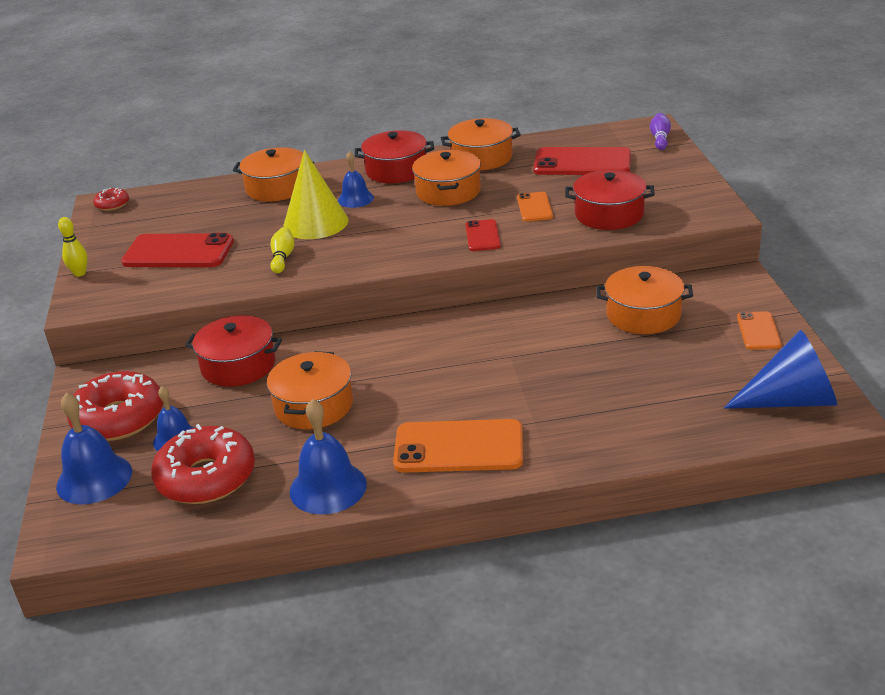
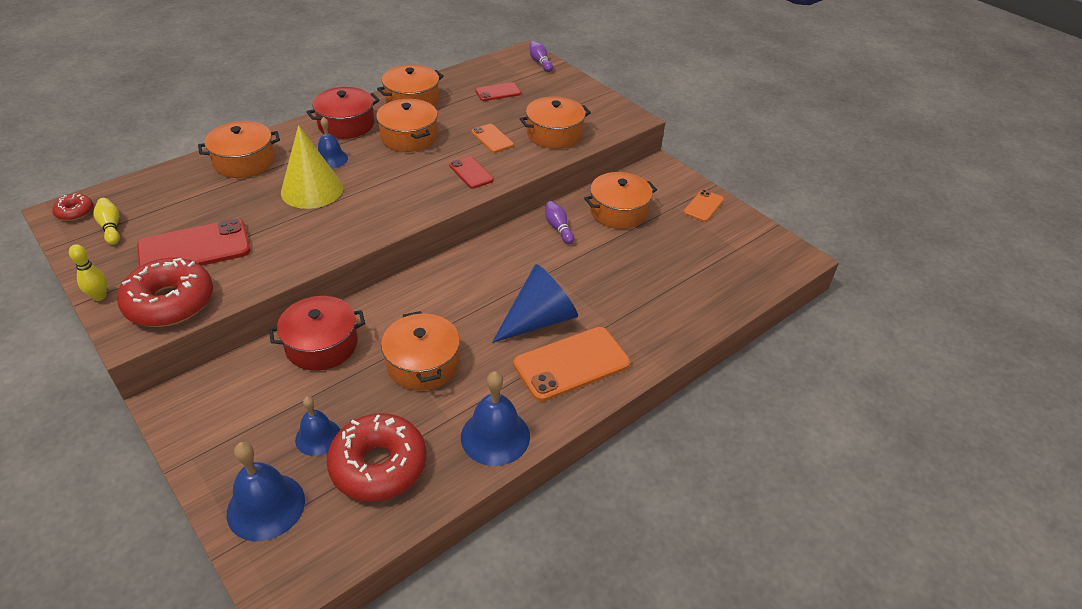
camera: 35 degrees left, 10 degrees up
(119, 418) = (241, 434): red donut -> red donut (170, 302)
(283, 258) = (308, 231): yellow bowling pin -> yellow bowling pin (111, 227)
(557, 316) = (558, 228): none -> purple bowling pin
(582, 163) = (498, 92): red phone -> red phone, size x0.54
(609, 214) = (554, 134): red pot -> orange pot
(758, 331) = (703, 206): orange phone -> orange phone turned 60 degrees clockwise
(790, 400) = (763, 255): blue cone -> blue cone (539, 320)

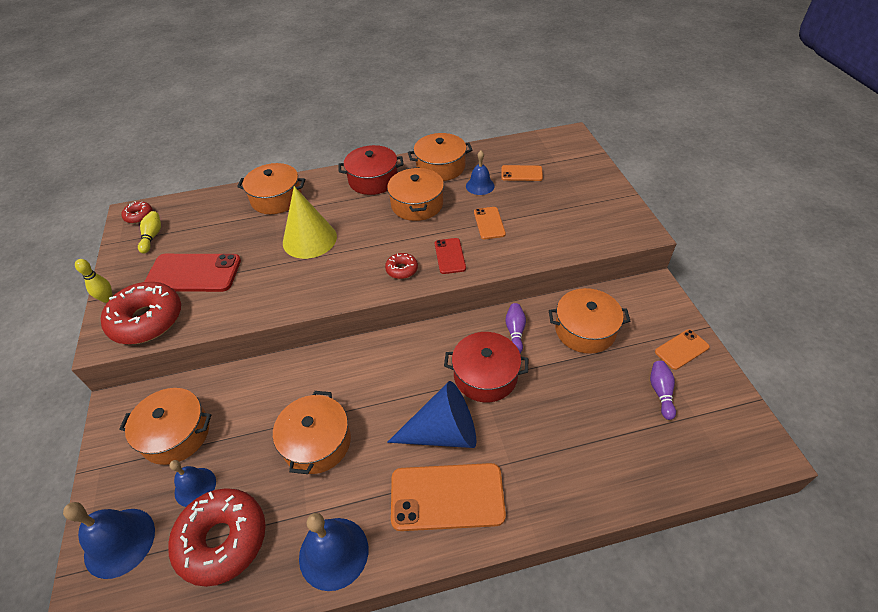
camera: 30 degrees right, 5 degrees up
(321, 345) = (250, 391): red pot -> red pot (485, 376)
(331, 159) = (341, 212): blue bell -> blue bell (480, 186)
(430, 194) = (402, 269): none -> red donut
(498, 92) = (521, 173): red phone -> orange phone
(540, 62) = (579, 148): purple bowling pin -> purple bowling pin (661, 392)
(554, 134) = (551, 232): orange pot -> orange pot (176, 434)

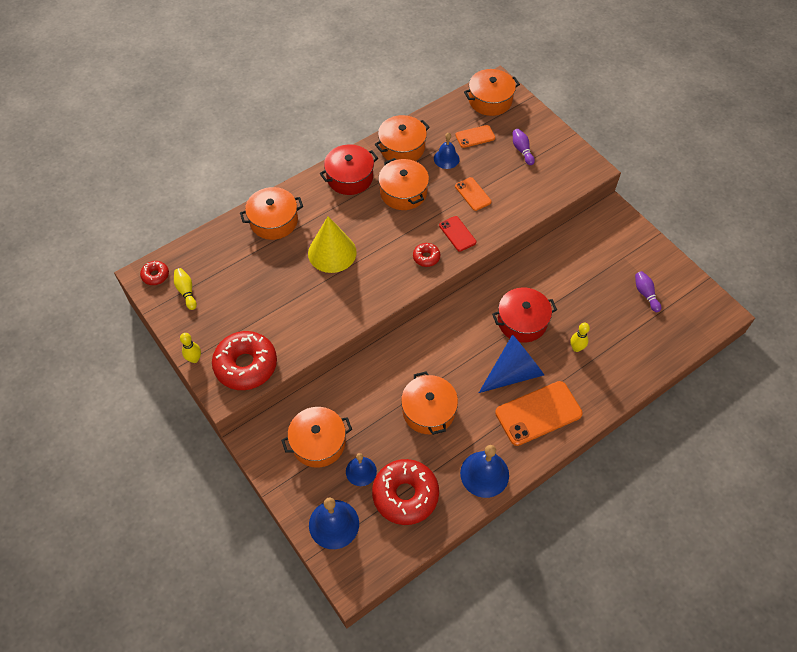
camera: 25 degrees left, 10 degrees up
(193, 273) = (253, 313): red phone -> none
(515, 332) = (527, 280): purple bowling pin -> purple bowling pin (522, 150)
(538, 429) = (576, 348): none -> yellow bowling pin
(585, 330) = (576, 262): orange pot -> orange pot (490, 100)
(681, 349) = (648, 257): orange phone -> none

